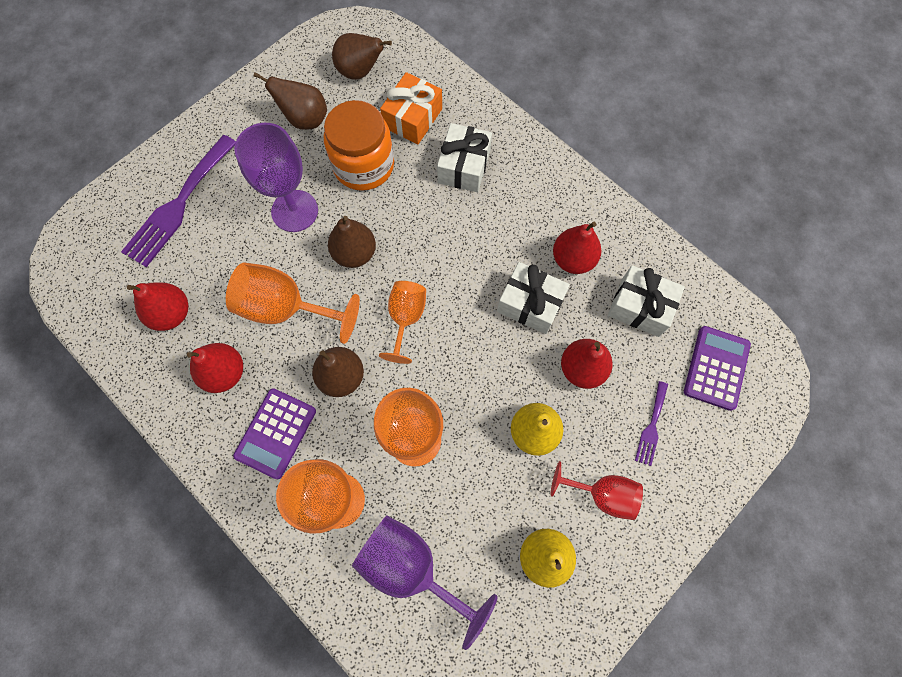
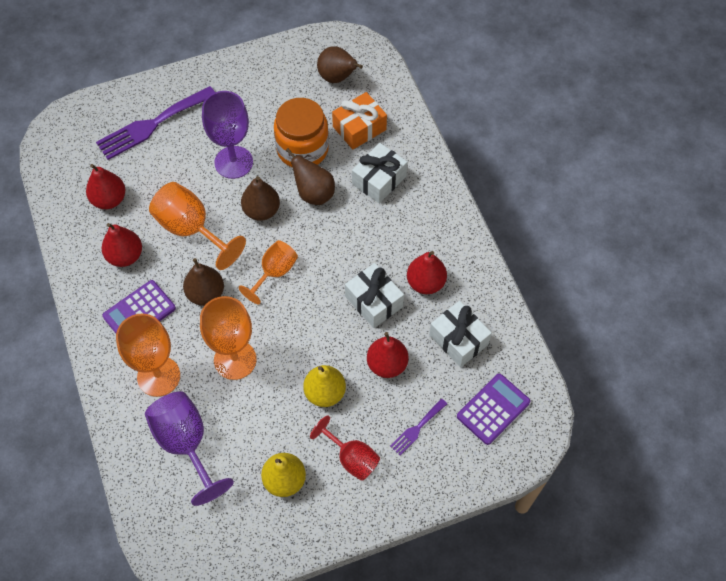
camera: 25 degrees right, 10 degrees down
(305, 119) = (276, 97): brown pear -> brown pear (314, 193)

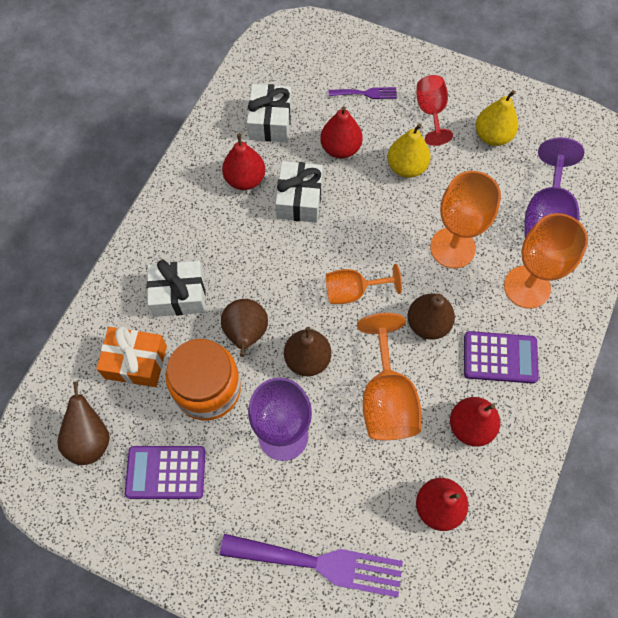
camera: 135 degrees left, 5 degrees up
(493, 409) = (301, 63): purple calculator -> purple calculator (166, 472)

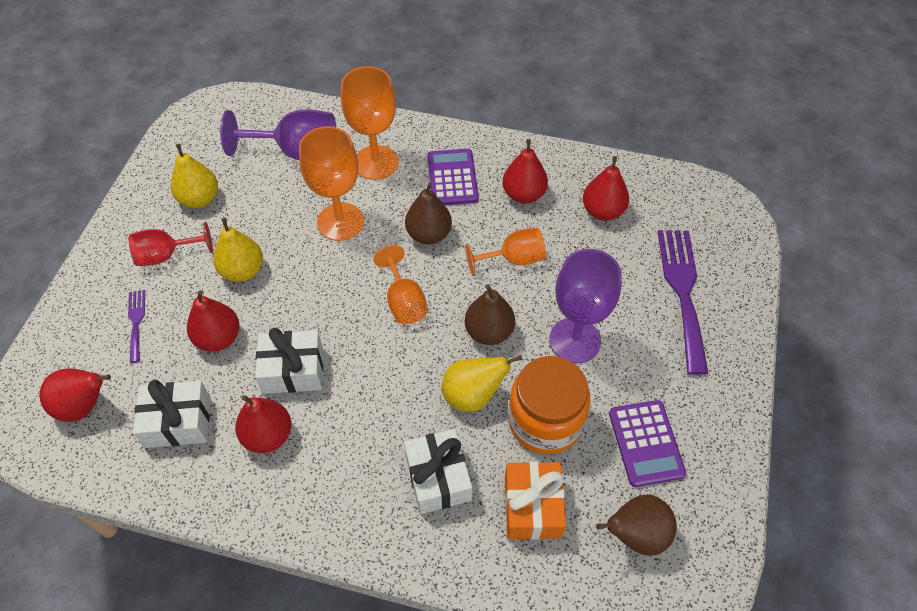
camera: 100 degrees left, 10 degrees down
(246, 334) = (472, 395): brown pear -> yellow pear
(297, 64) = (84, 405): none -> red pear
(386, 398) = (513, 259): orange goblet -> orange goblet, size x0.65

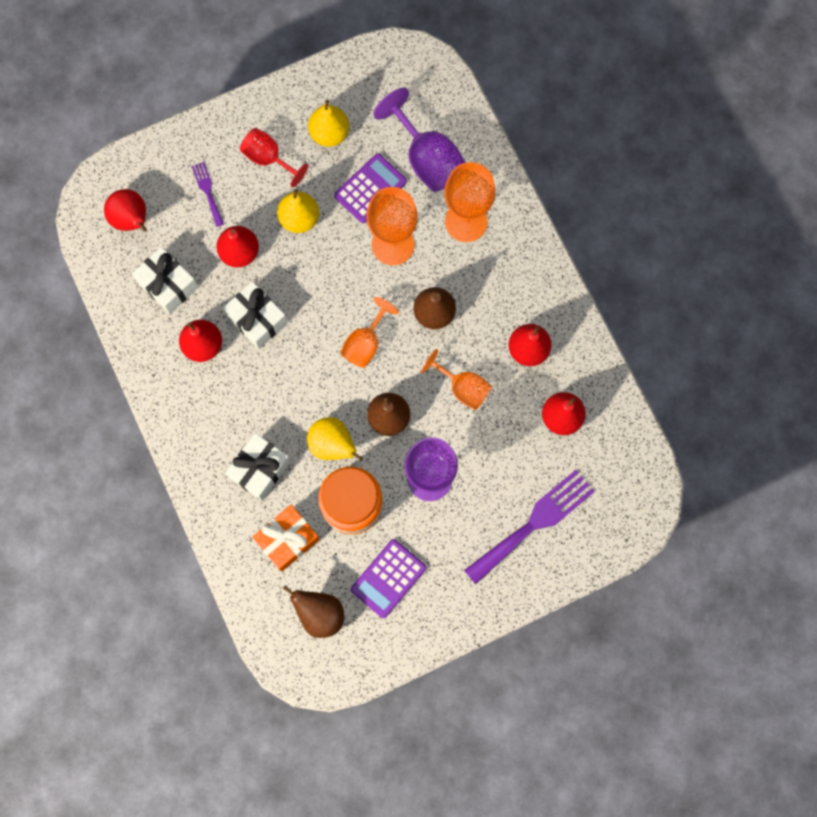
camera: 50 degrees right, 20 degrees up
(136, 322) = (207, 191): purple fork -> purple fork turned 60 degrees counterclockwise
(452, 178) = (499, 287): purple calculator -> purple calculator (370, 189)

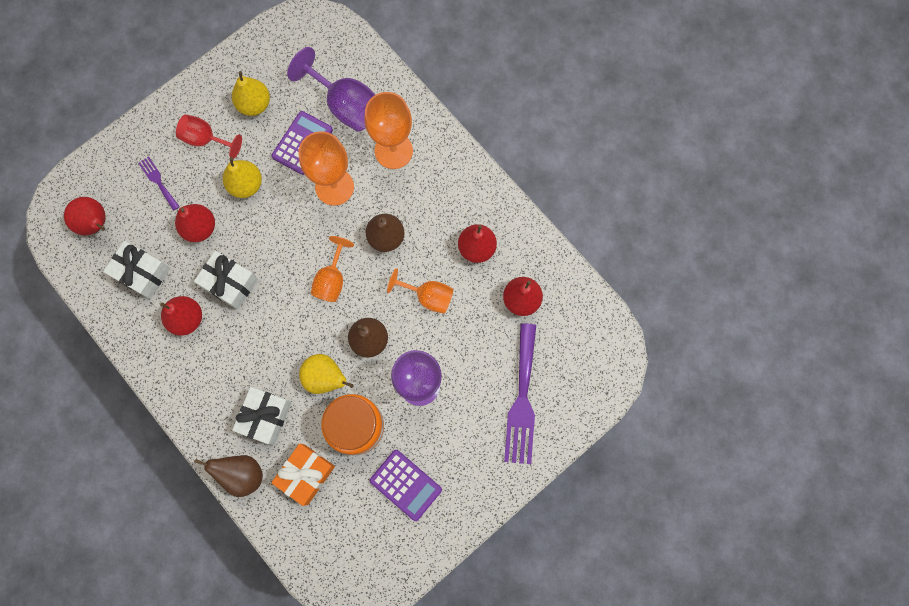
camera: 15 degrees left, 0 degrees up
(320, 614) = (352, 534): brown pear -> brown pear (242, 474)
(388, 578) = (405, 485): purple calculator -> purple calculator turned 75 degrees counterclockwise
(534, 523) = (522, 400): purple fork -> purple fork turned 150 degrees clockwise

